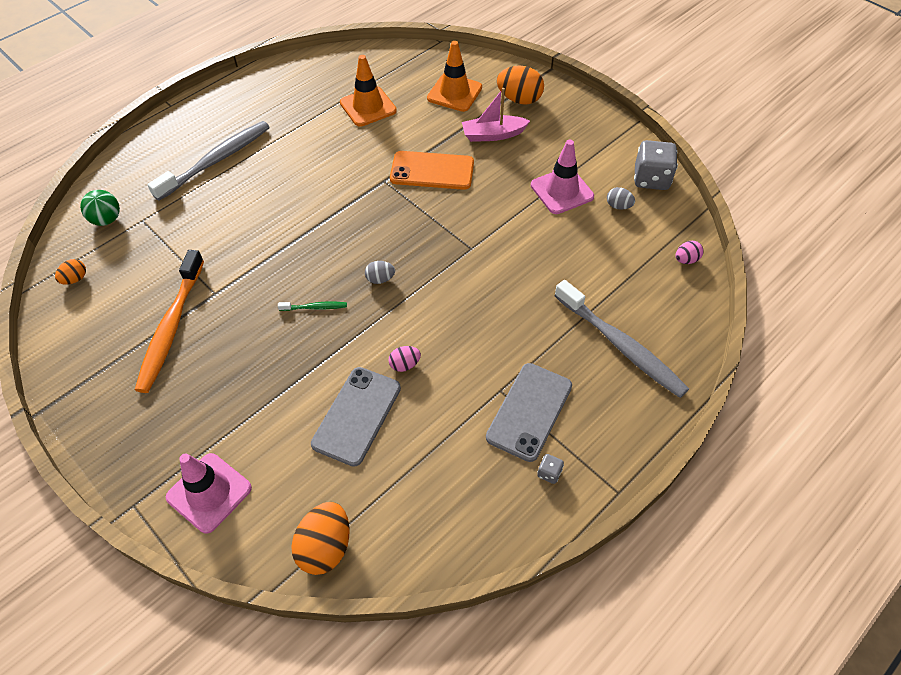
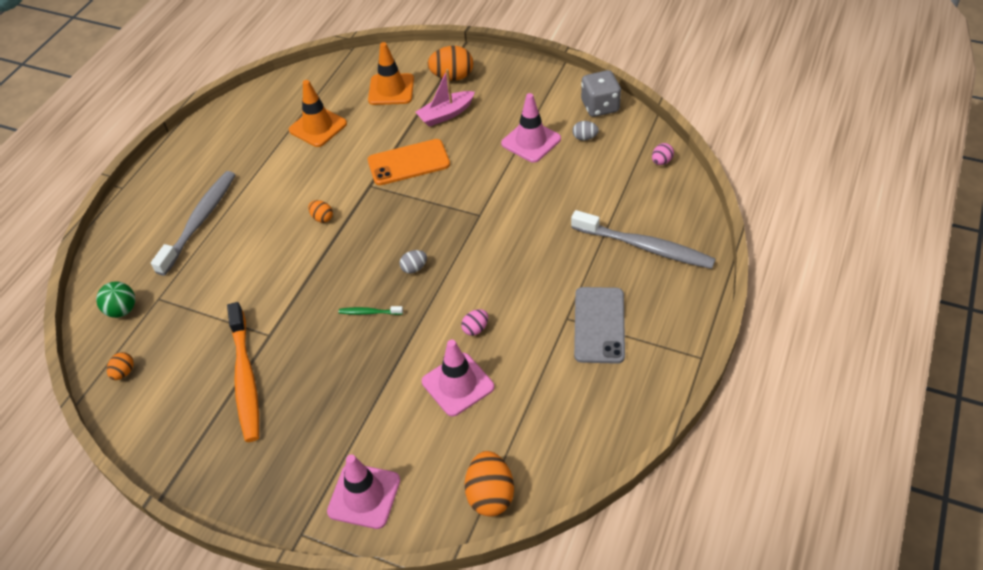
camera: 20 degrees left, 5 degrees down
(315, 307) = (369, 312): green toothbrush -> green toothbrush turned 150 degrees counterclockwise
(323, 197) = (322, 218): none -> orange egg
(357, 416) = (458, 384): grey phone -> pink traffic cone
(549, 473) = (640, 365): grey dice -> none

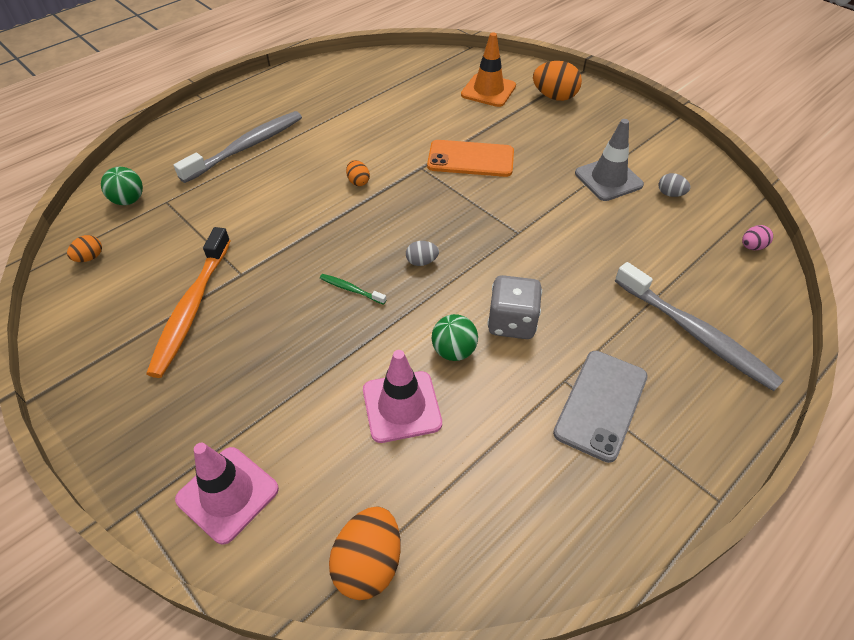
camera: 20 degrees right, 0 degrees up
(318, 127) = (401, 101): orange traffic cone -> none
(446, 114) = (531, 127): pink boat -> none
(475, 329) = (454, 351): pink egg -> green ball
(531, 141) = (608, 179): pink traffic cone -> grey traffic cone
(600, 106) = (700, 169): grey dice -> grey dice (512, 322)

